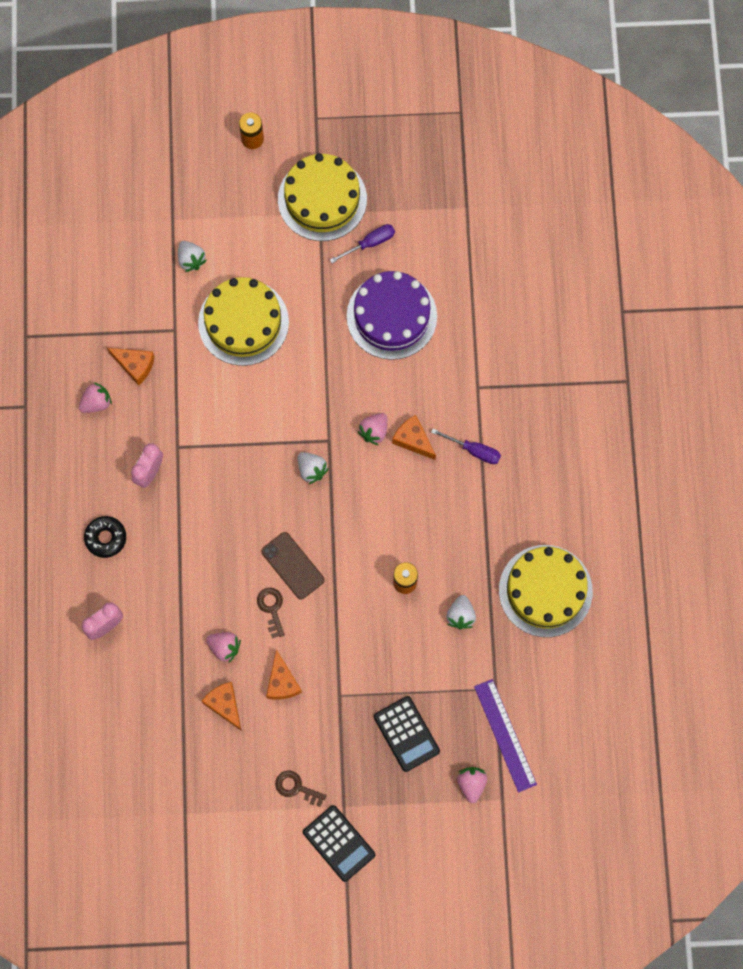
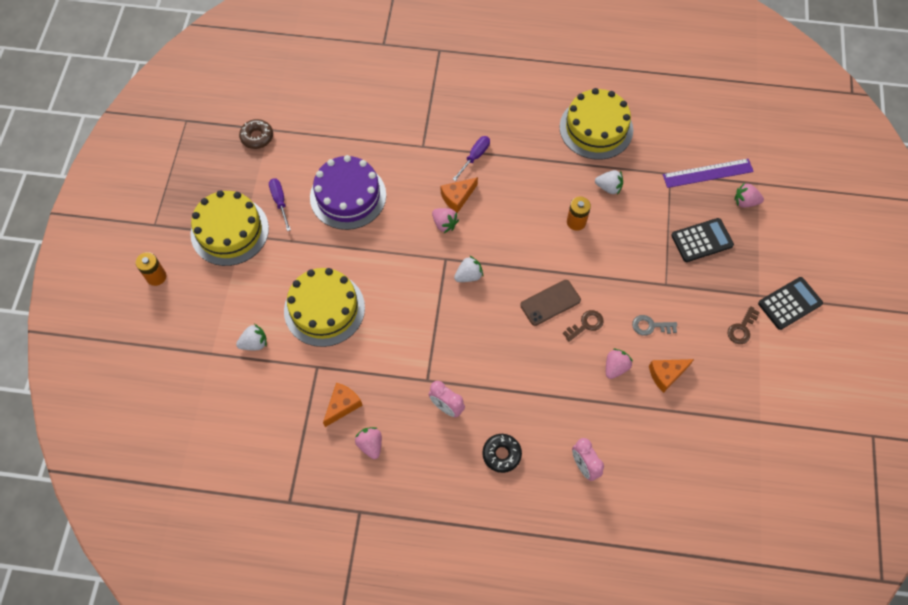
camera: 80 degrees left, 10 degrees down
(271, 609) = (586, 325): brown key -> brown key turned 150 degrees clockwise
(282, 682) = (650, 326): orange cheese -> grey key
(453, 196) = (257, 137): none -> brown donut

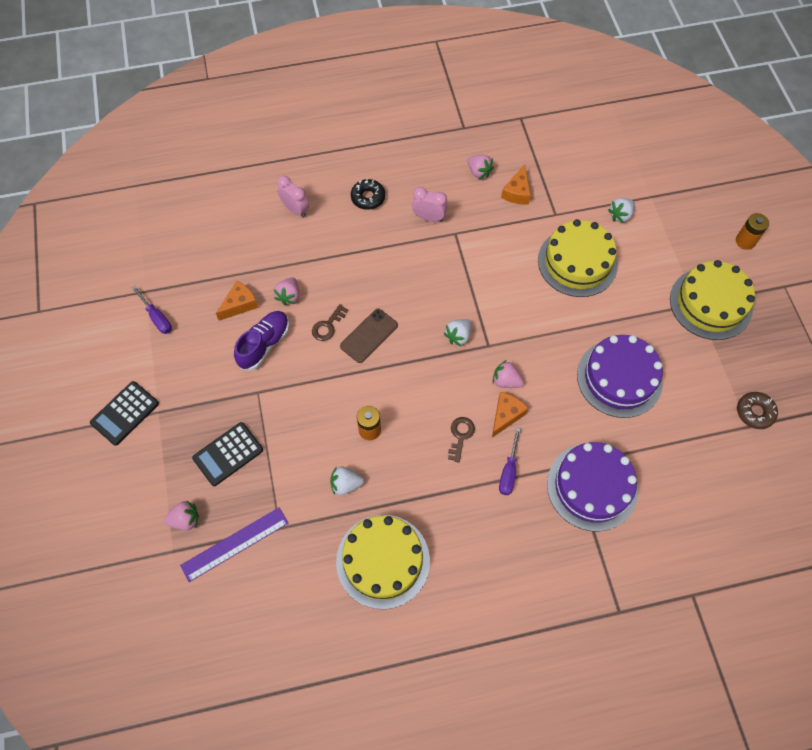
camera: 160 degrees right, 0 degrees up
(280, 201) = (683, 349): purple screwdriver -> purple screwdriver (157, 317)
(416, 127) = (592, 486): none -> purple cake
(650, 326) = (264, 344): grey key -> purple shoe
(742, 328) = (172, 371): brown key -> brown key (460, 436)

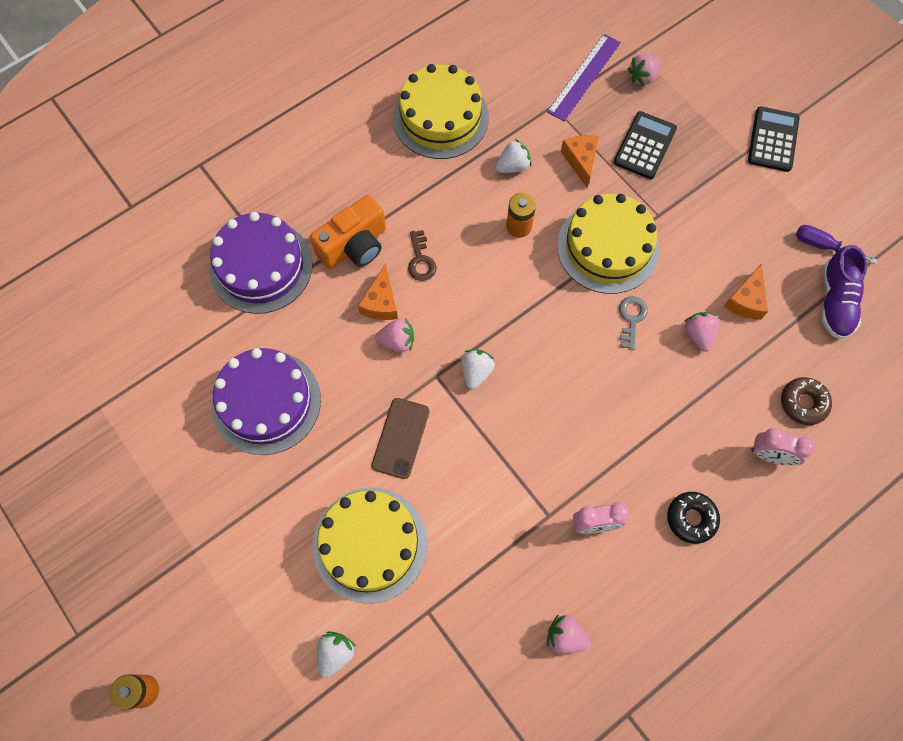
camera: 155 degrees right, 5 degrees up
(264, 344) = (686, 267): purple shoe -> purple shoe (835, 301)
(328, 326) = (631, 319): brown key -> grey key
(369, 336) = (578, 327): brown phone -> brown phone (400, 438)
(509, 471) = (354, 246): purple screwdriver -> orange camera
(517, 192) = (496, 625): orange cheese -> orange cheese (580, 161)
(710, 303) = (175, 559): yellow cake -> yellow cake (607, 247)
(755, 412) = (94, 428): brown donut -> brown donut (803, 403)

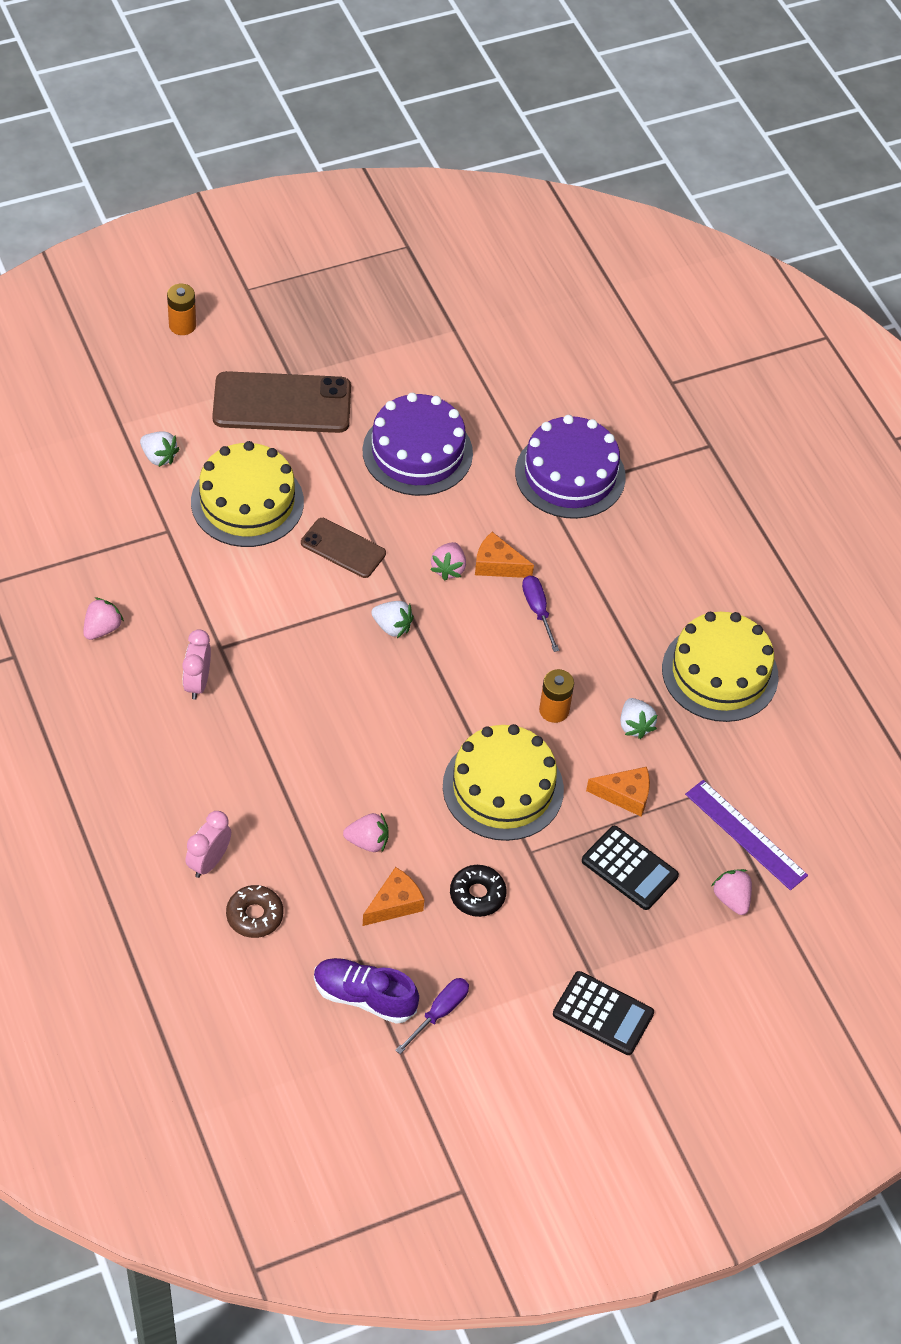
camera: 100 degrees right, 15 degrees down
(233, 548) = (282, 403): none -> brown phone
(354, 246) = (572, 557): orange camera -> none
(421, 260) = (537, 610): brown key -> purple screwdriver
(631, 319) = (407, 783): grey key -> none
(691, 518) = (171, 767): black donut -> black donut (477, 895)
(746, 300) = (395, 904): orange cheese -> orange cheese turned 105 degrees clockwise

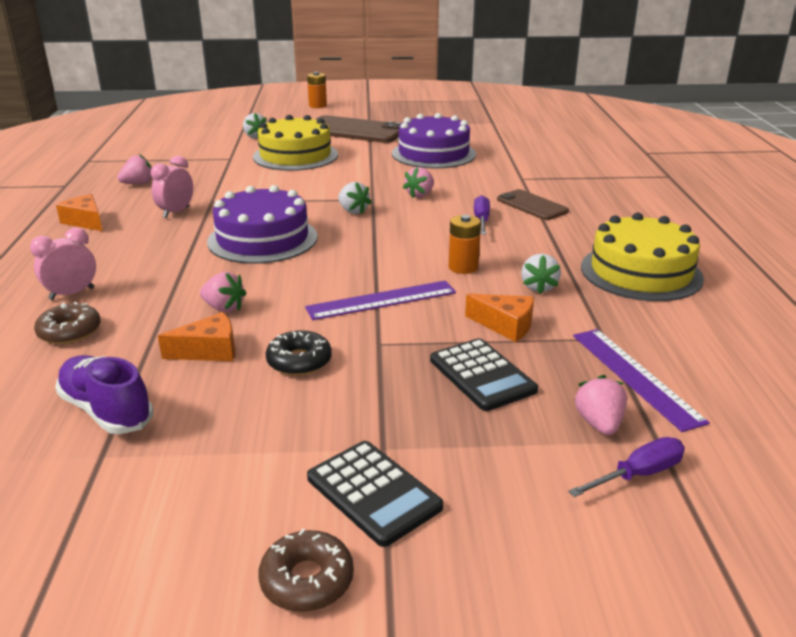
camera: 25 degrees right, 25 degrees down
(343, 548) = (346, 178): brown phone -> brown phone (532, 205)
(439, 1012) = (174, 443): purple screwdriver -> purple screwdriver (638, 474)
(497, 565) = (461, 198): orange cheese -> orange cheese (85, 221)
(503, 788) = (381, 300): yellow cake -> purple ruler
(570, 474) = (545, 173): purple cake -> purple cake (262, 239)
(596, 1093) = (307, 580): none -> brown donut

